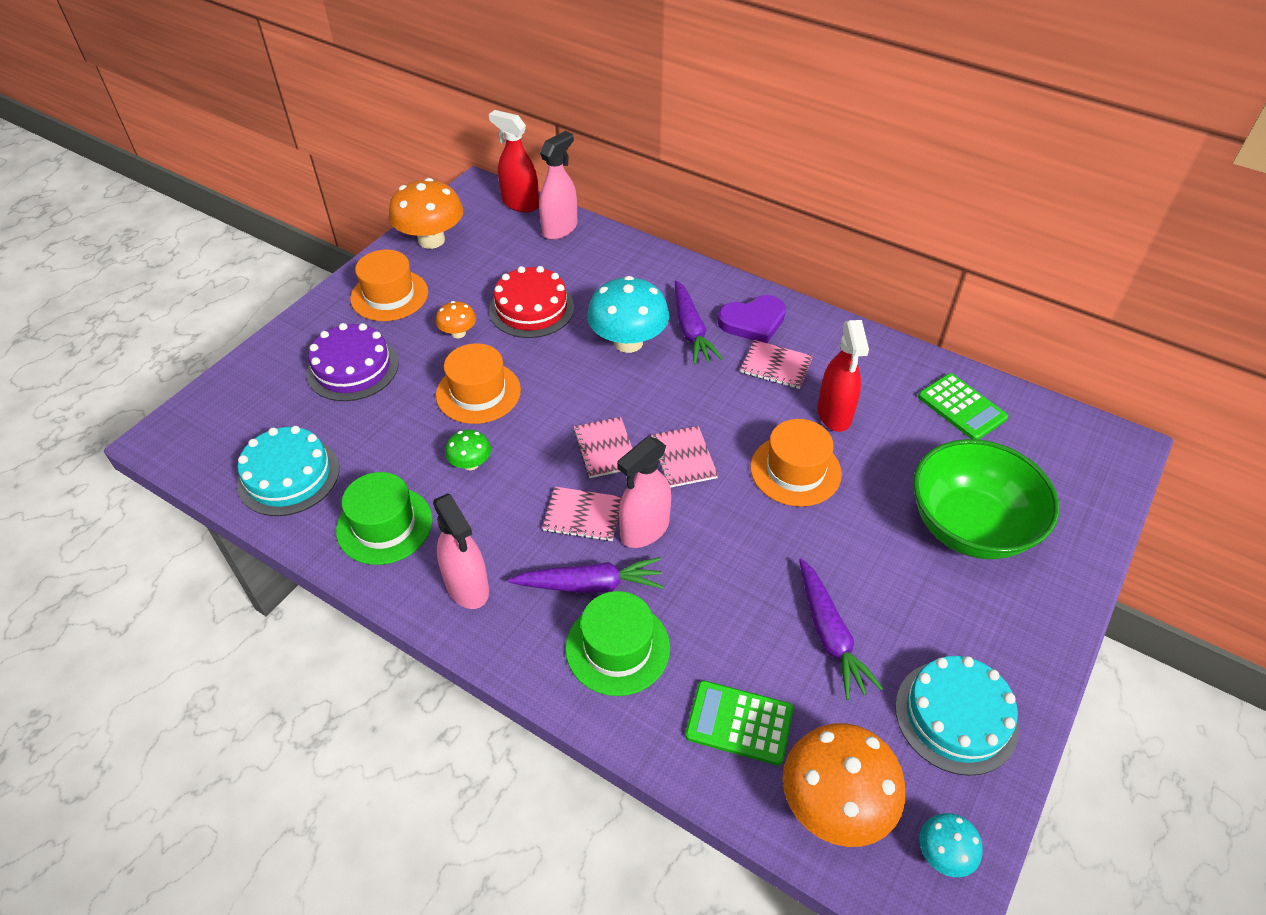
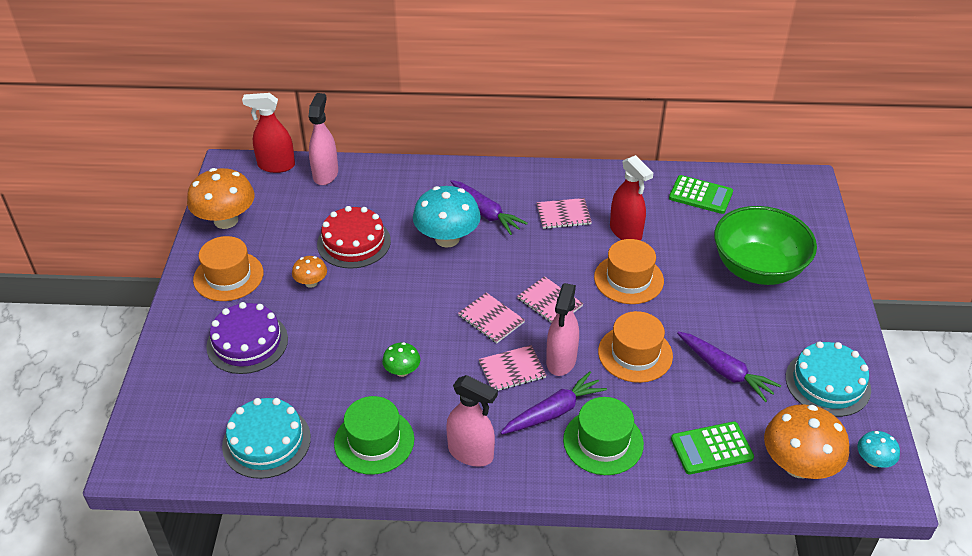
camera: 30 degrees left, 5 degrees down
(478, 392) = (365, 319): orange hat -> orange hat (635, 354)
(753, 322) = (524, 190): purple heart -> none

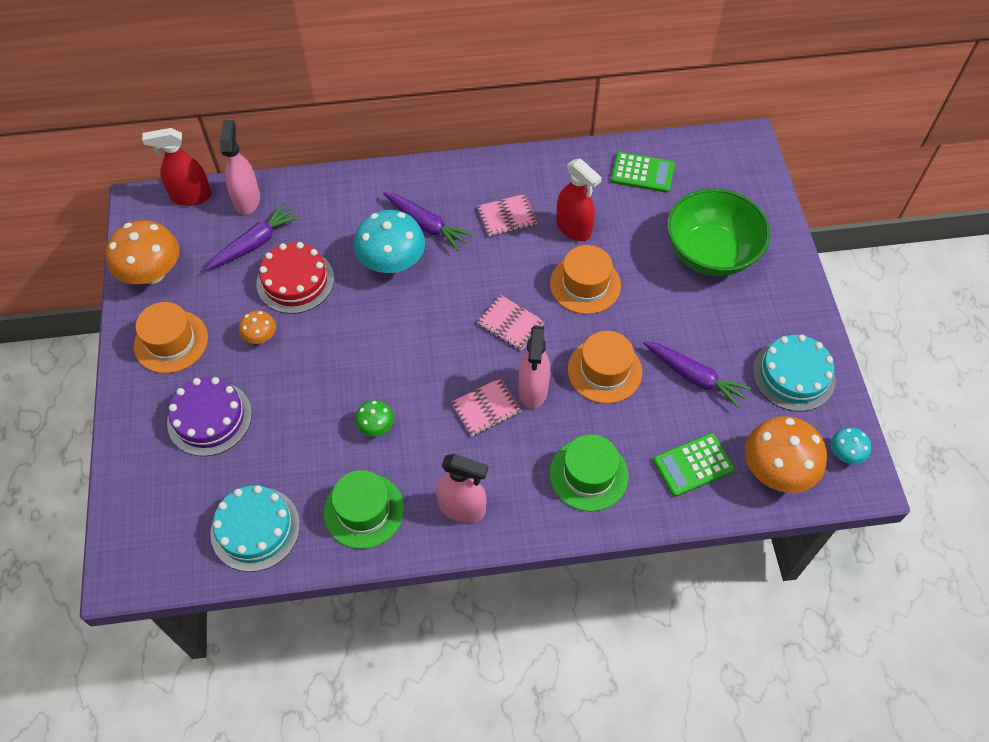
camera: 10 degrees left, 15 degrees up
(491, 319) = (455, 352): pink notebook -> none
(553, 412) = (535, 449): purple carrot -> purple carrot (254, 243)

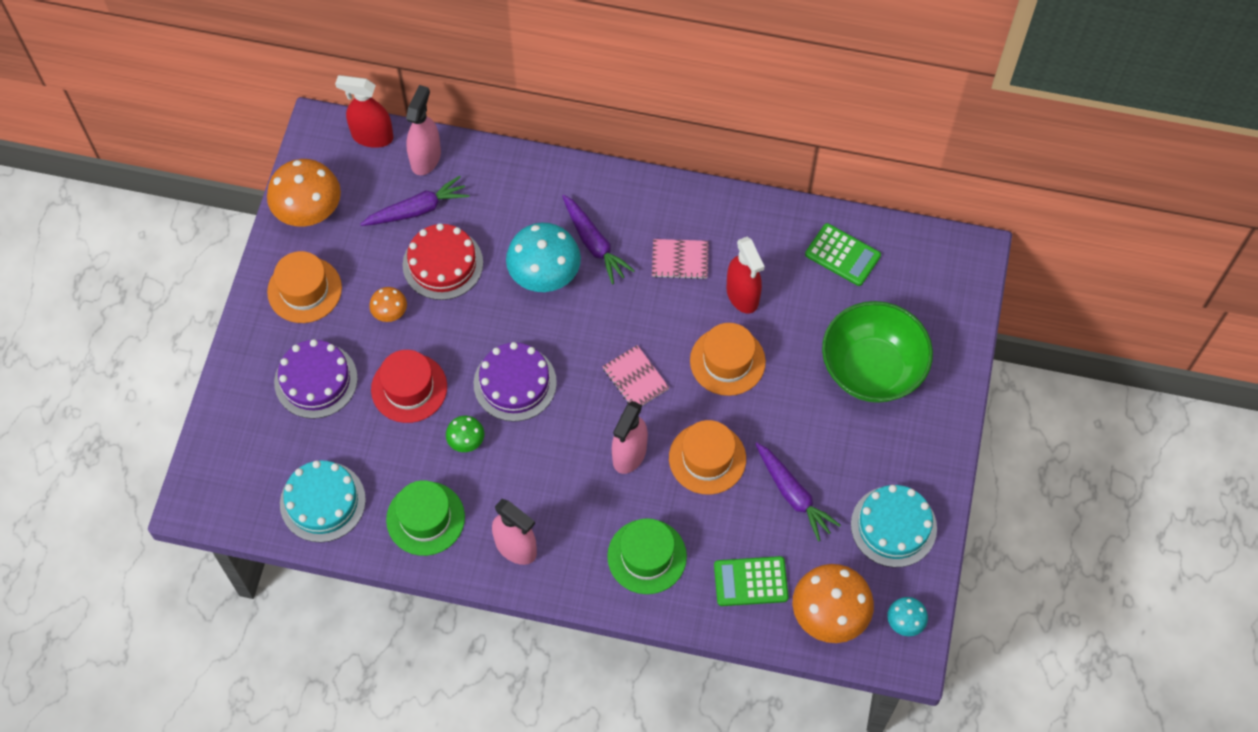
camera: 20 degrees right, 5 degrees up
(303, 397) = (409, 388): none -> red hat
(402, 361) = (515, 383): none -> purple cake
(486, 408) = (577, 457): pink notebook -> none

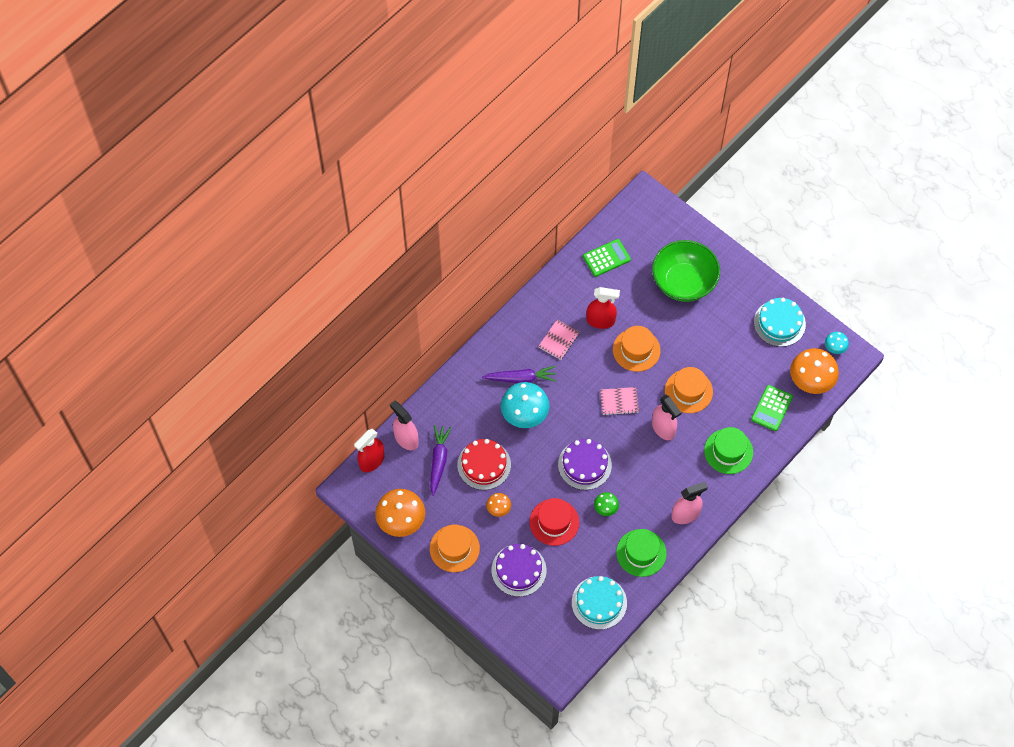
camera: 60 degrees left, 0 degrees up
(793, 494) = (734, 361): purple carrot -> none

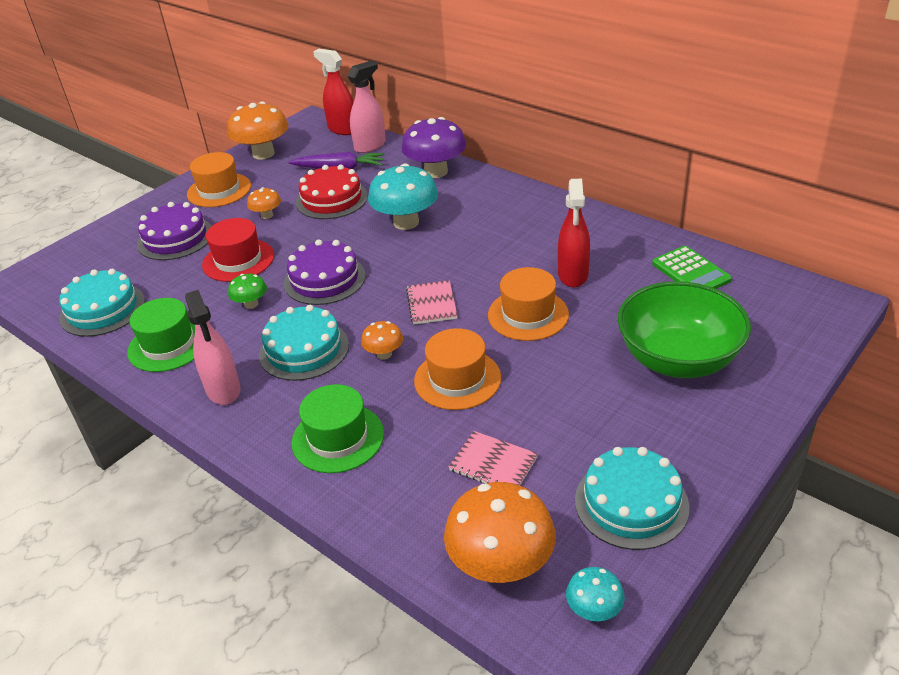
camera: 90 degrees right, 25 degrees down
(458, 392) = (436, 172): none -> purple mushroom
(520, 378) = (462, 214): purple carrot -> none
(559, 340) = (529, 240): pink notebook -> pink notebook (493, 464)
(654, 473) = (304, 349): none -> turquoise cake
(663, 428) = (384, 354): pink spray bottle -> orange mushroom
(771, 408) = (430, 498): green calculator -> none

